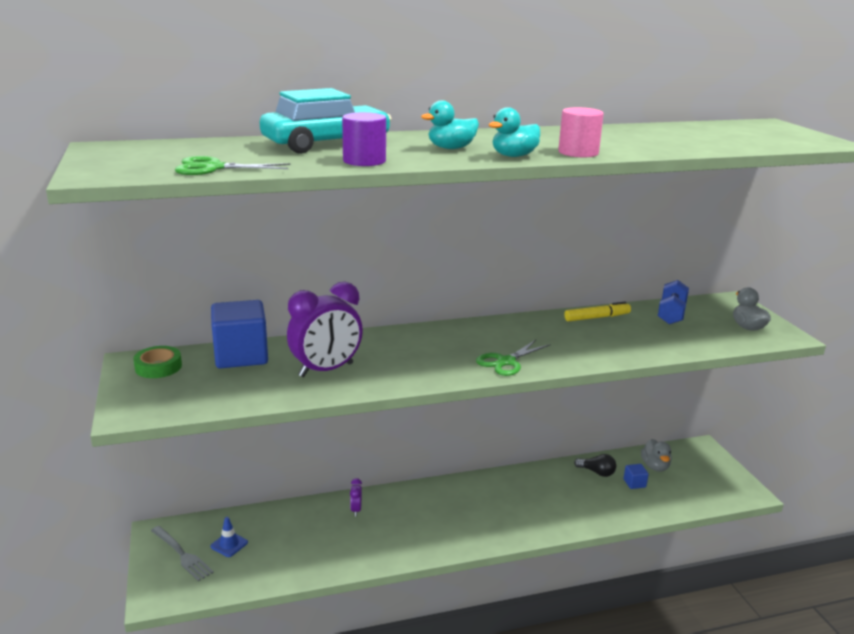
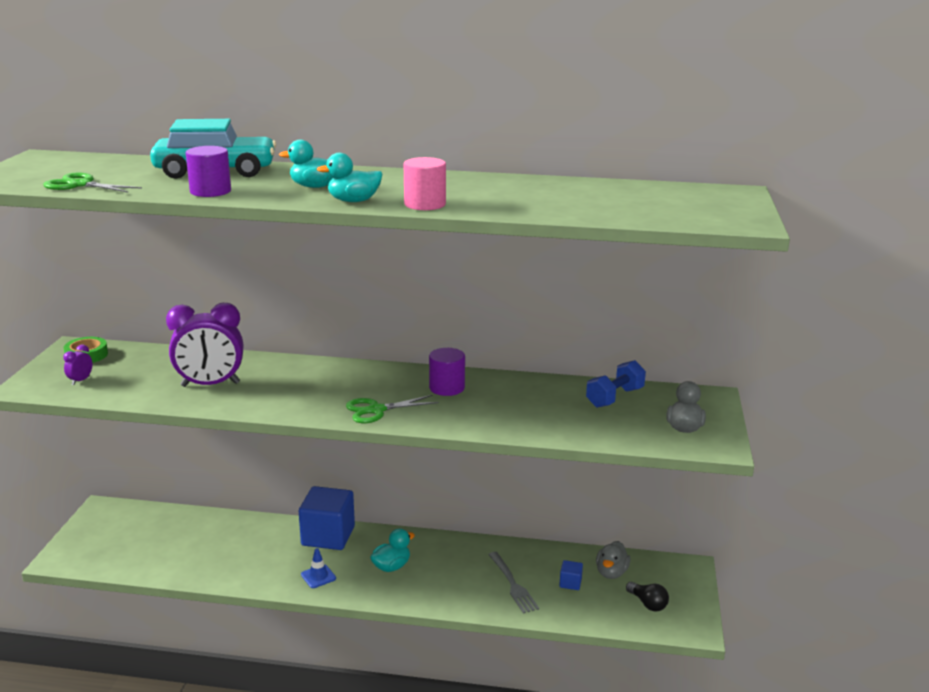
camera: 25 degrees right, 0 degrees up
(182, 555) = (104, 532): grey fork -> grey fork (513, 585)
(229, 544) = (146, 534): blue traffic cone -> blue traffic cone (318, 576)
(241, 356) = (158, 358): blue cube -> blue cube (328, 536)
(356, 510) = (274, 534): purple clock -> purple clock (80, 380)
(486, 510) = (391, 566): none -> turquoise duck
(538, 331) = (447, 388): none -> purple cylinder
(597, 317) = (527, 386): yellow marker -> none
(597, 472) = (540, 562): black light bulb -> black light bulb (648, 604)

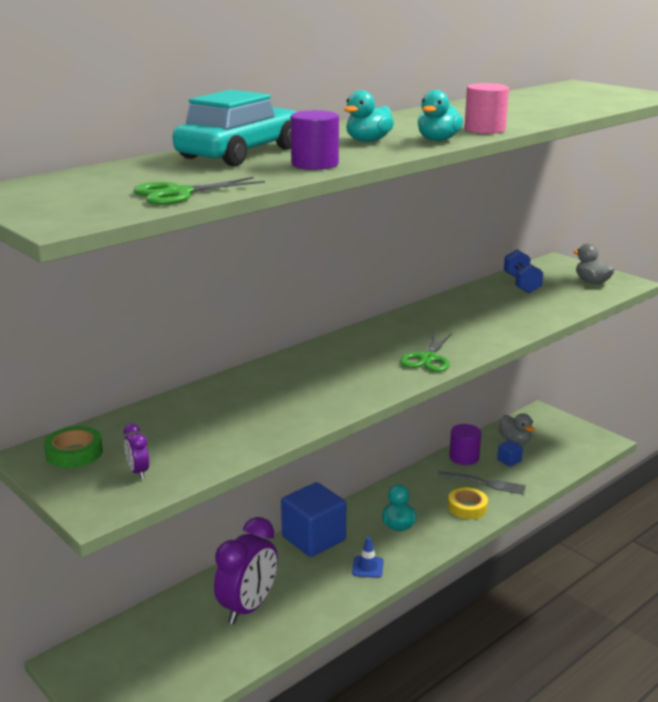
camera: 50 degrees left, 0 degrees up
(210, 385) = (265, 409): purple clock -> purple clock (248, 607)
(447, 388) = (426, 324): purple cylinder -> purple cylinder (464, 457)
(461, 590) = (467, 507): none -> yellow tape
(648, 604) = (563, 444): black light bulb -> none

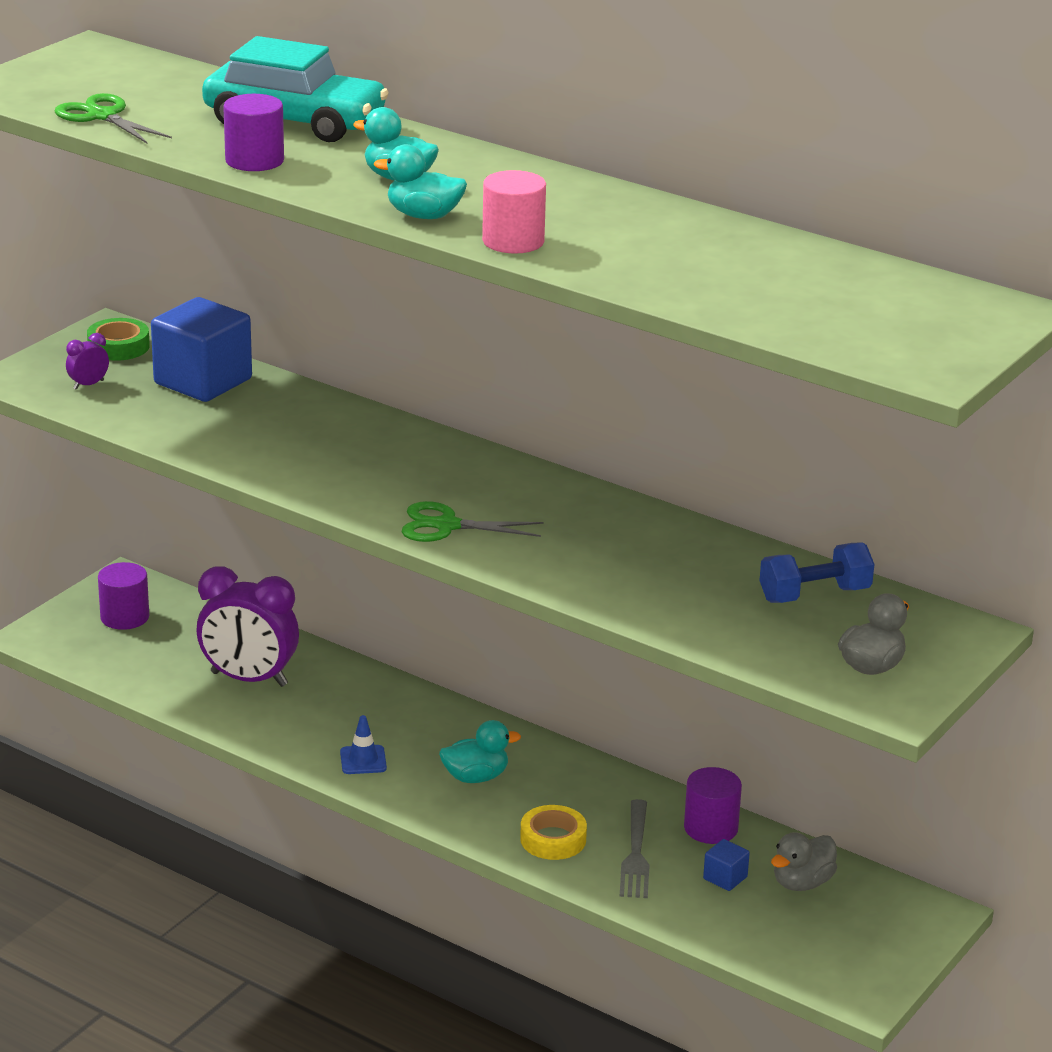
camera: 75 degrees right, 5 degrees up
(125, 666) = (124, 617): none -> purple cylinder
(313, 538) = (414, 708): blue cube -> blue cube (203, 381)

